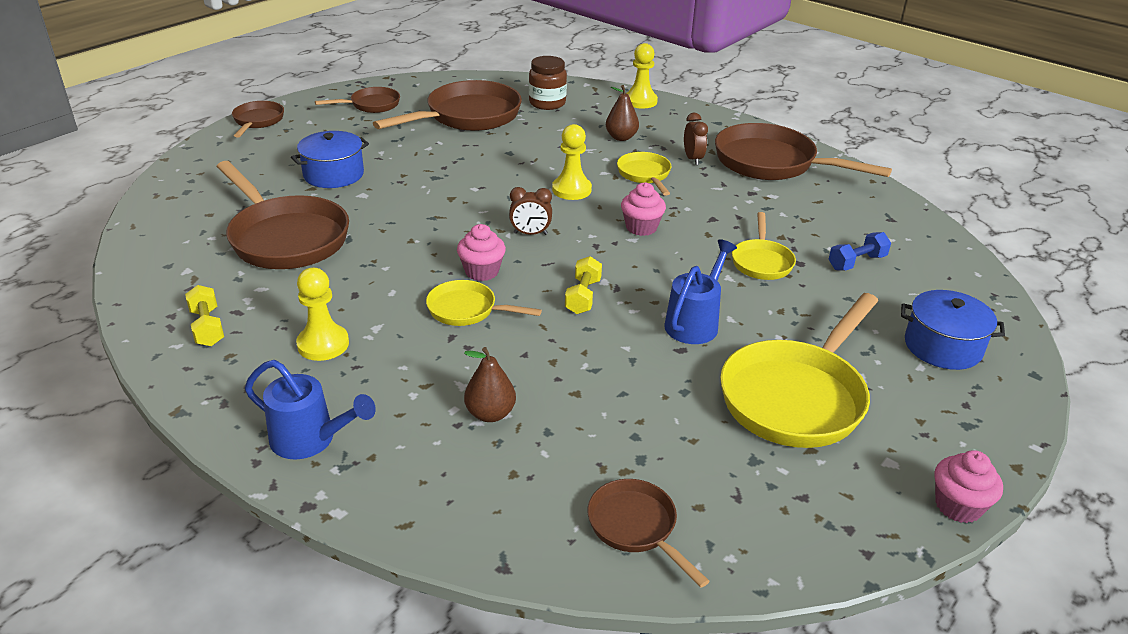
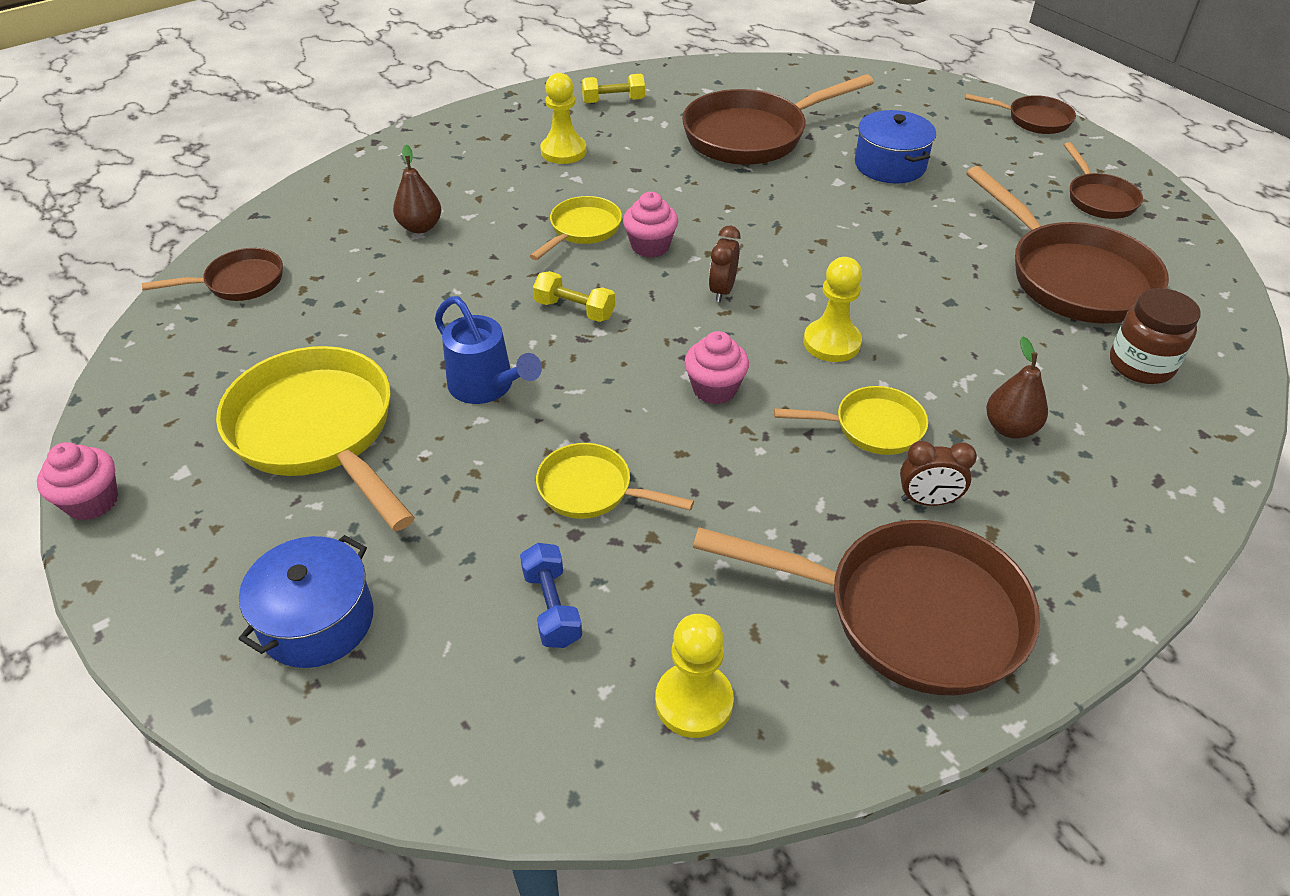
camera: 105 degrees right, 10 degrees up
(311, 440) = (443, 144): blue watering can -> none
(640, 101) = (1177, 488): yellow pawn -> yellow pawn (694, 701)
(772, 163) = (908, 613): brown pan -> brown pan turned 60 degrees clockwise

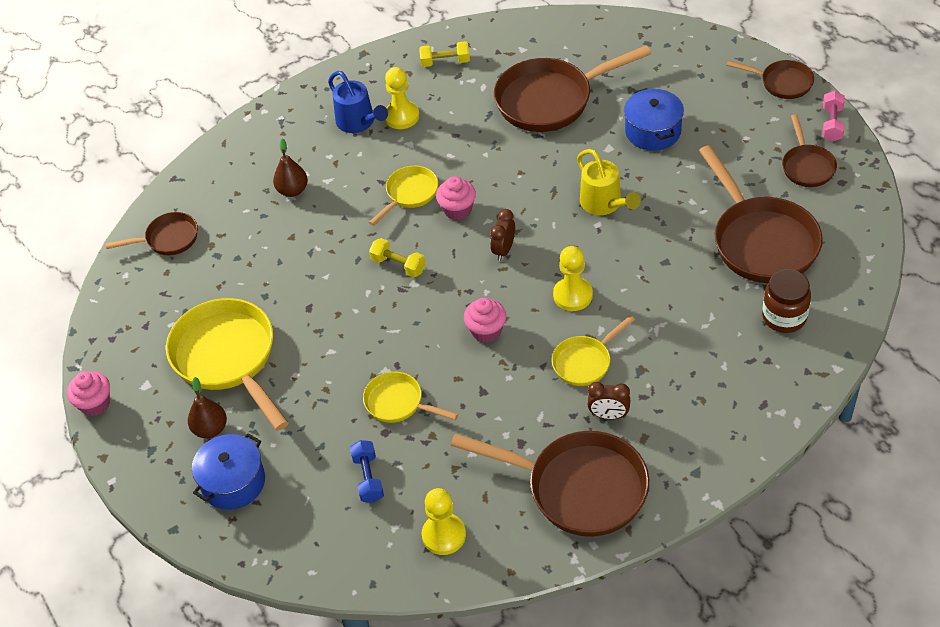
camera: 10 degrees right, 5 degrees up
(487, 387) = (336, 327): blue watering can -> blue watering can (359, 123)
(849, 239) = (605, 204): none -> yellow watering can
(871, 427) = (585, 362): yellow pan -> yellow pan turned 135 degrees clockwise
(1010, 428) = (677, 364): brown pear -> brown pear (210, 429)
(1111, 157) = (832, 124): none -> pink dumbbell

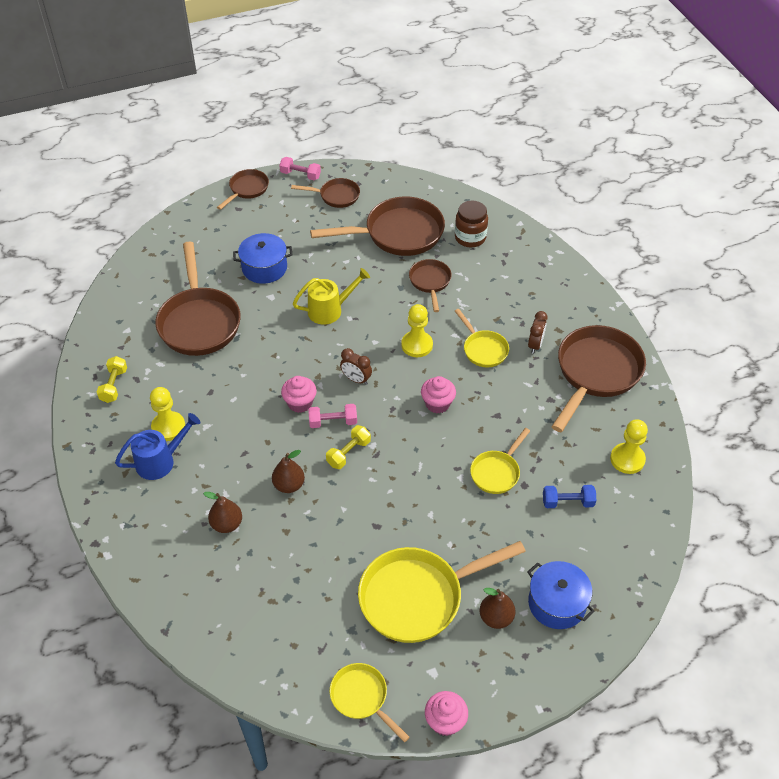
camera: 85 degrees left, 0 degrees up
(168, 239) = (249, 641): brown pan -> brown pan (430, 282)
(347, 226) = (289, 485): none -> brown pear
(409, 194) = (268, 434): yellow pan -> yellow pan (362, 698)
(438, 243) = (333, 422): none -> pink dumbbell

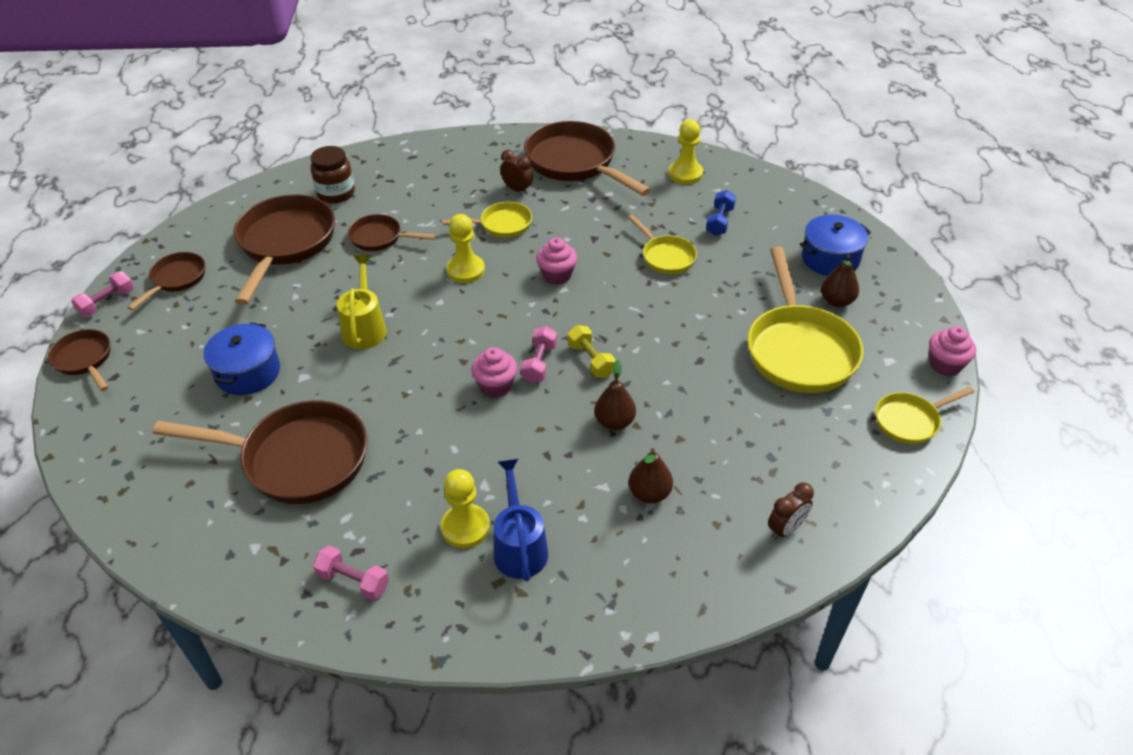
camera: 70 degrees left, 5 degrees down
(114, 385) = (353, 581): yellow dumbbell -> pink dumbbell
(356, 379) = (487, 329): brown clock -> brown clock (785, 529)

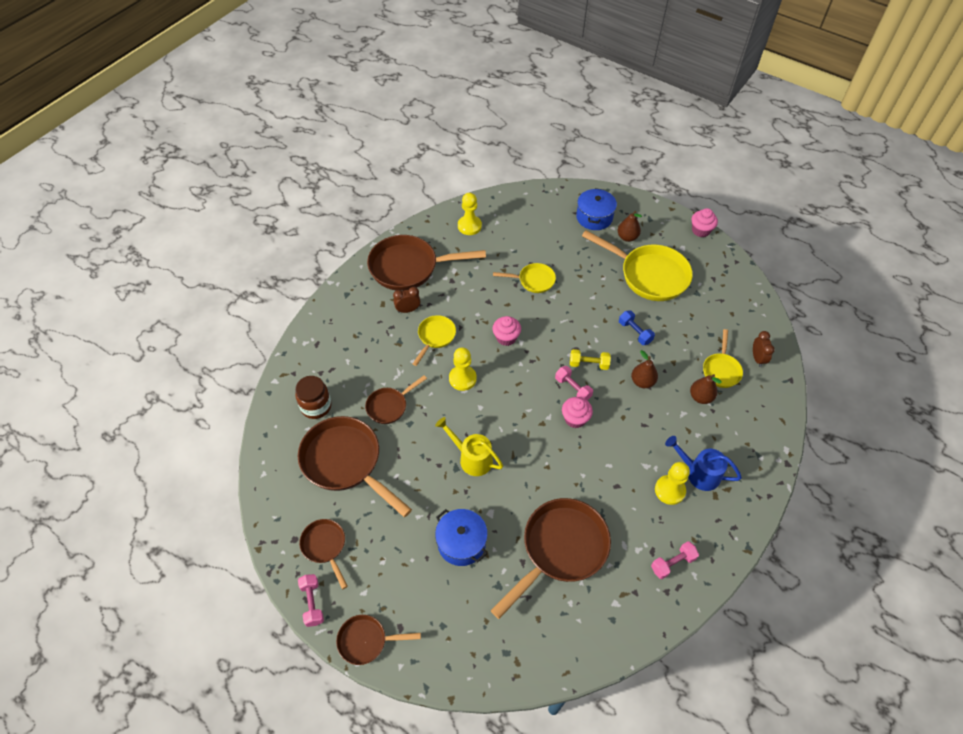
camera: 55 degrees left, 10 degrees up
(719, 221) = (525, 239): blue dumbbell -> blue dumbbell (635, 332)
(910, 421) = (725, 268): yellow pan -> yellow pan (721, 370)

